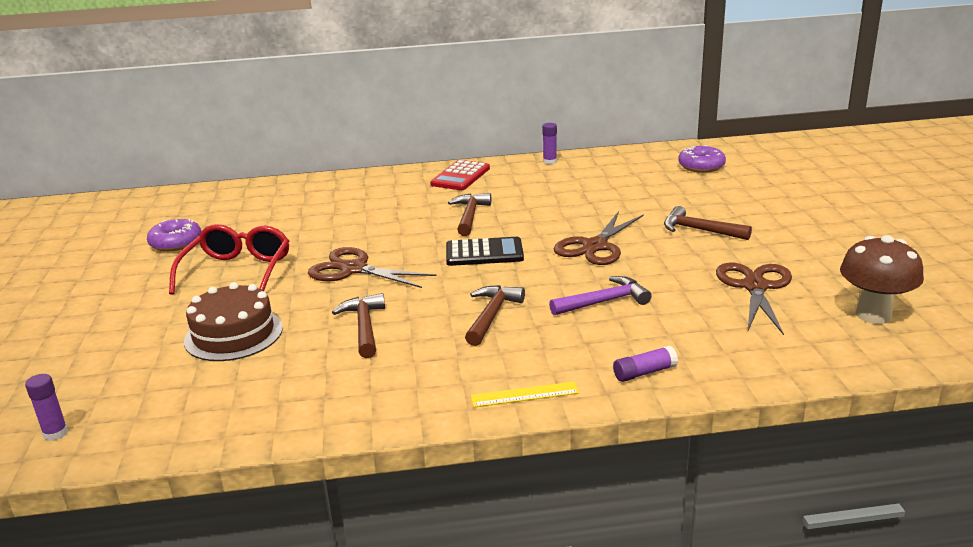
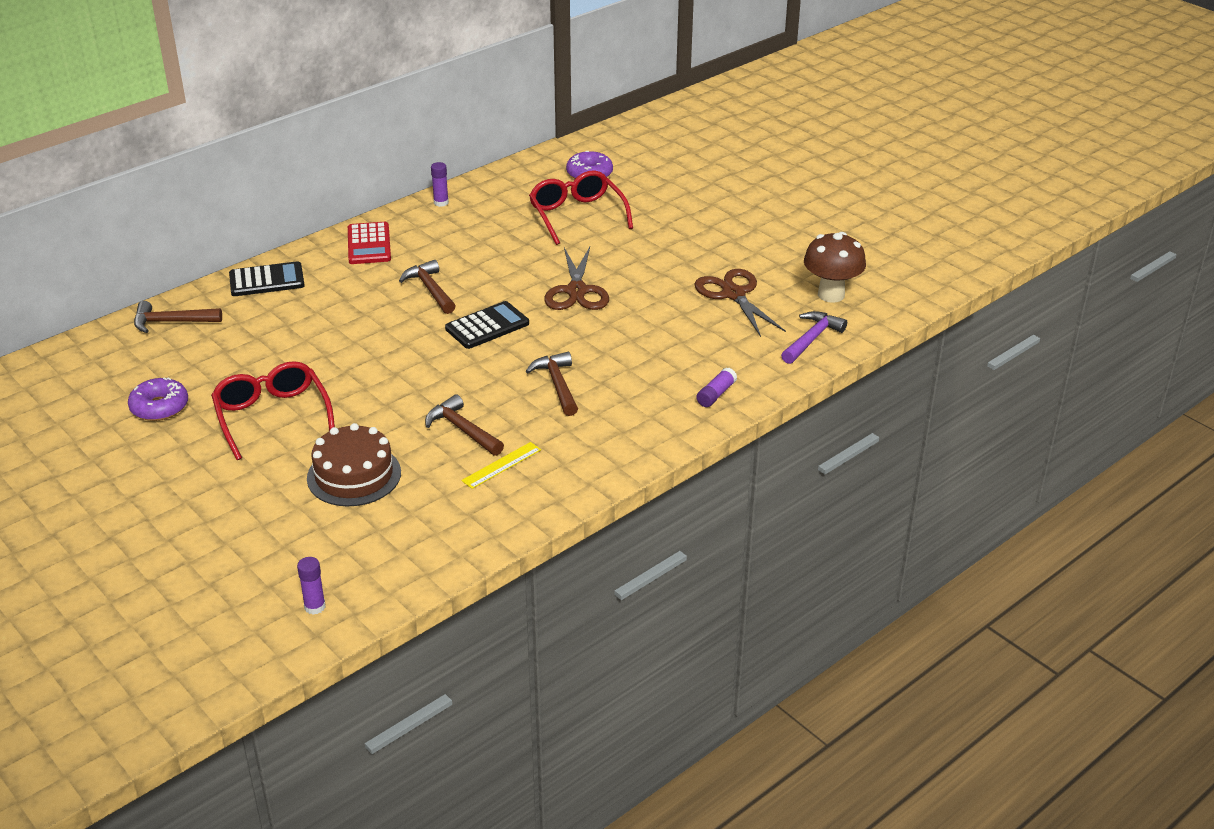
camera: 35 degrees left, 10 degrees up
(353, 269) = (385, 379): brown scissors -> none
(357, 183) = (267, 280): none -> black calculator
(524, 395) = (649, 441): yellow ruler -> yellow ruler (501, 465)
(604, 302) = (633, 343): purple hammer -> purple hammer (812, 339)
(658, 192) = (577, 215): none -> red glasses
(699, 230) = (647, 249): brown hammer -> brown hammer (171, 322)

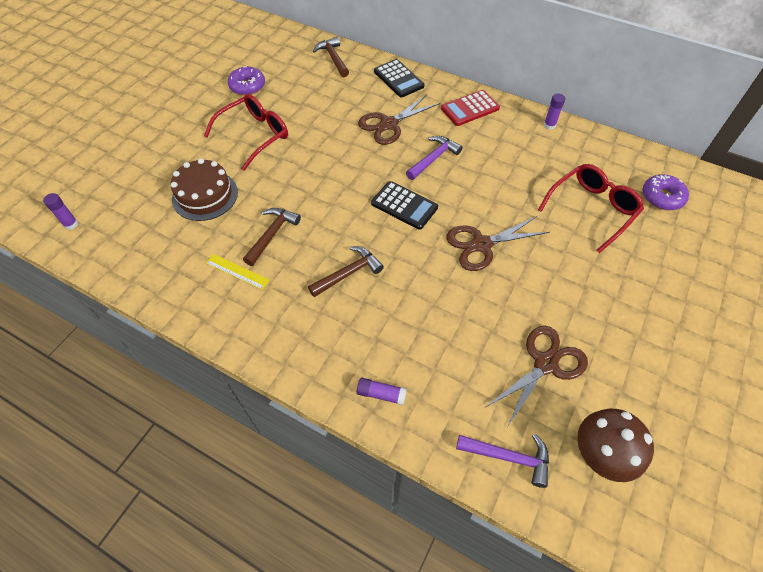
camera: 70 degrees right, 20 degrees up
(345, 306) = (389, 124): none -> brown scissors
(430, 289) = (433, 158): brown hammer -> purple hammer

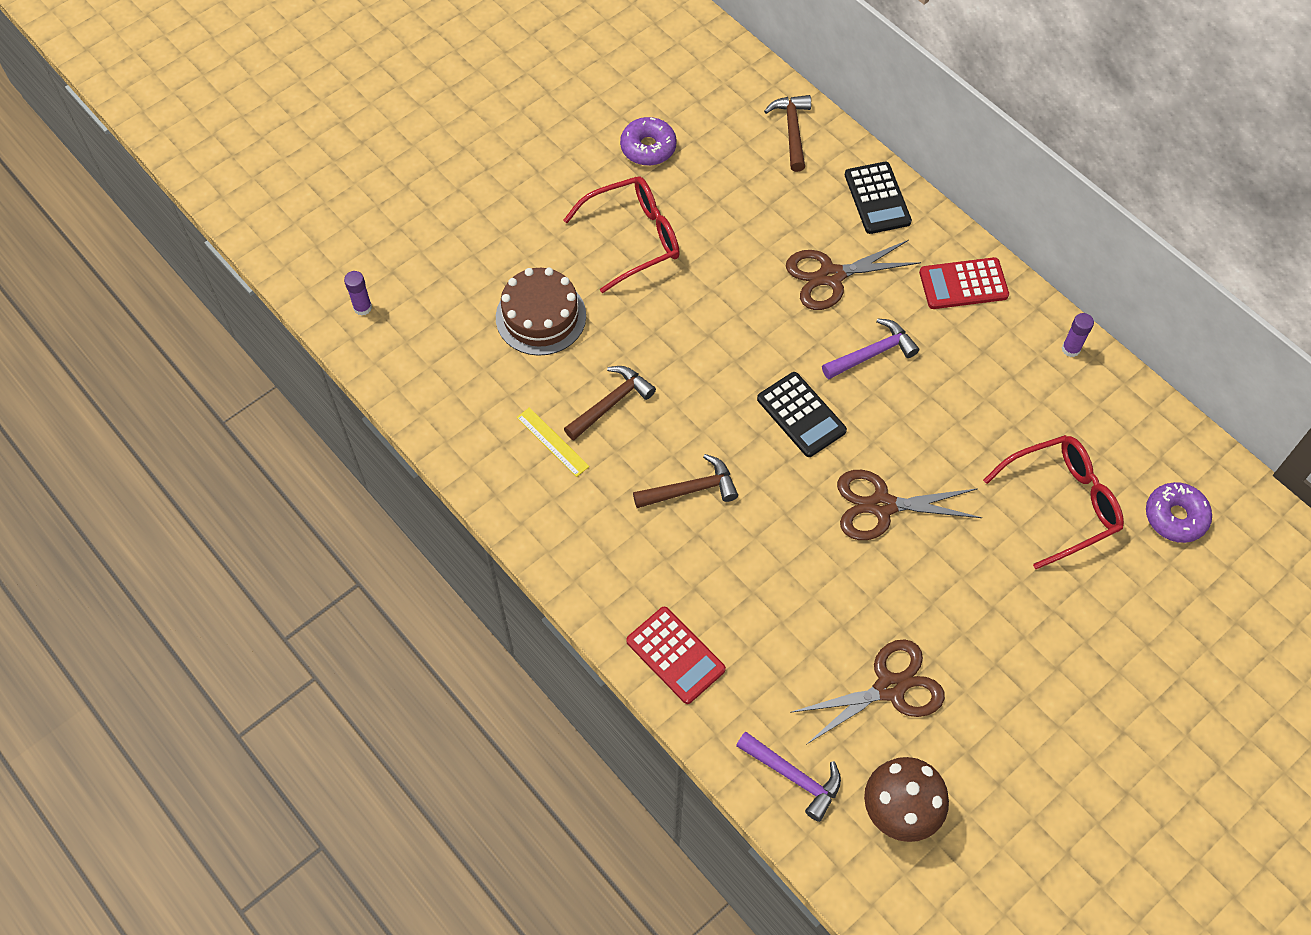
camera: 20 degrees right, 5 degrees up
(381, 394) = (675, 655): purple glue stick -> red calculator

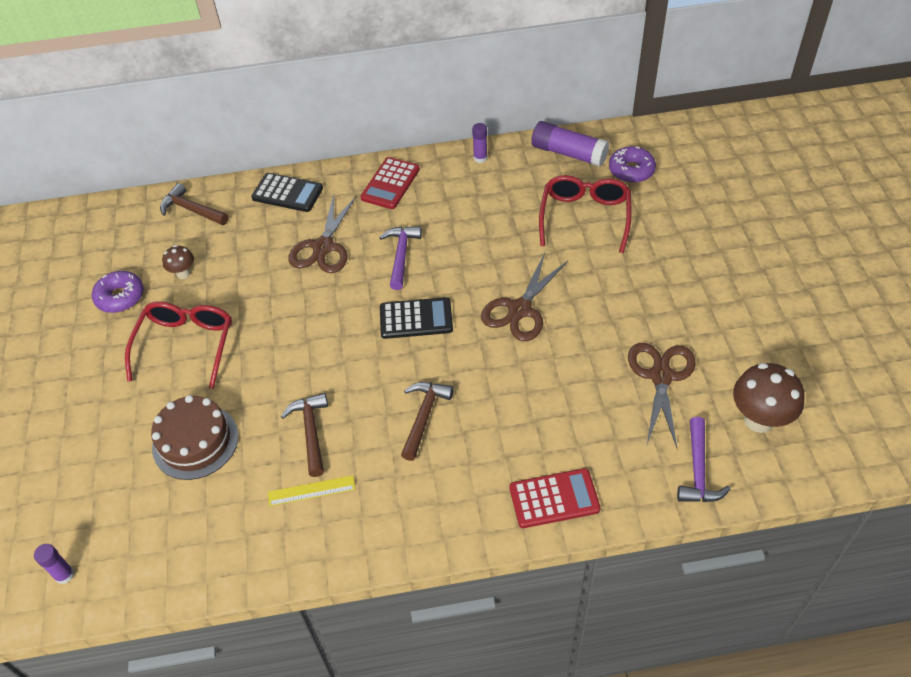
camera: 55 degrees left, 10 degrees down
(711, 179) = (183, 273): none -> brown mushroom
(794, 777) = (698, 471): purple hammer -> purple hammer turned 120 degrees clockwise
(1151, 436) = (569, 153): none -> purple glue stick

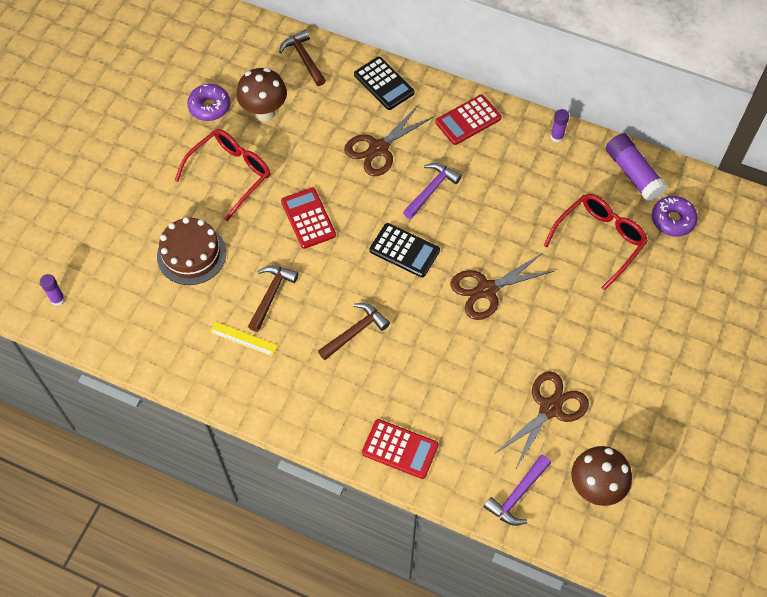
camera: 30 degrees right, 10 degrees up
(183, 273) = (264, 112): brown mushroom -> brown mushroom, size x1.86
(298, 342) = (308, 218): none -> red calculator

